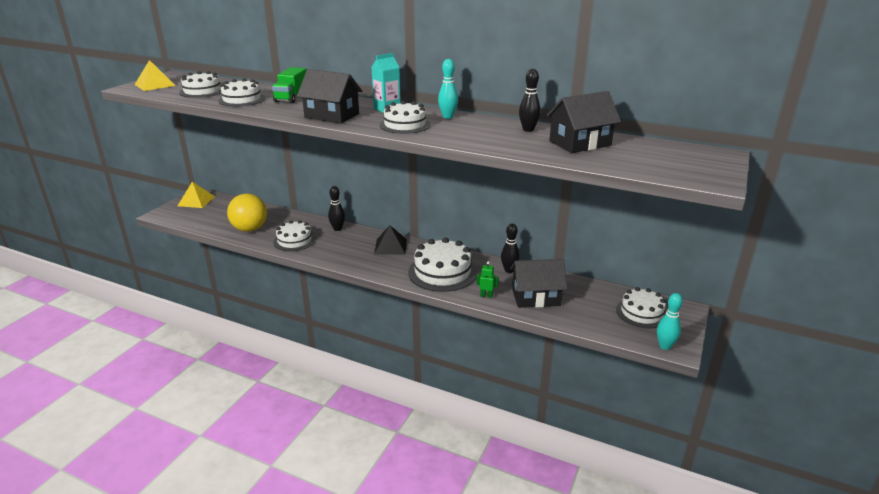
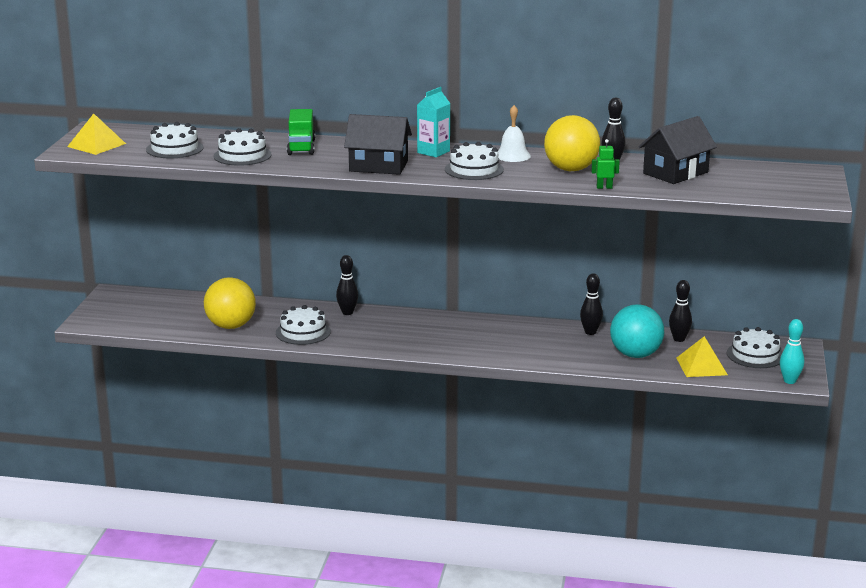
camera: 15 degrees left, 5 degrees down
(196, 201) = (119, 301): yellow pyramid -> yellow pyramid (701, 366)
(390, 246) = (431, 324): black pyramid -> none
(442, 272) = (514, 343): white cake -> none
(448, 117) = (512, 155): turquoise bowling pin -> white bell
(486, 296) = (580, 360): green robot -> green robot (604, 187)
(487, 132) = (571, 169): none -> yellow ball
(536, 297) = (635, 355): black house -> turquoise ball
(580, 287) = (679, 339): none -> black bowling pin

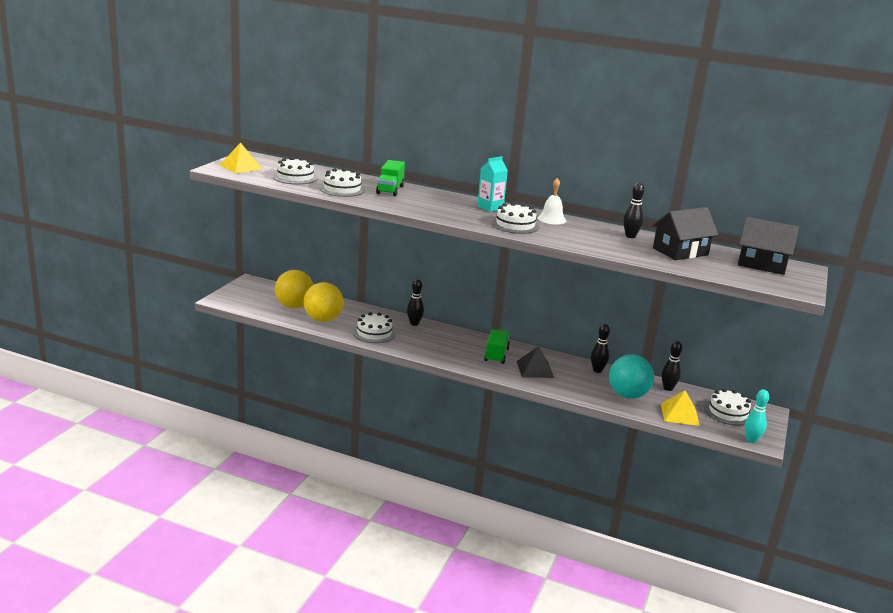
camera: 10 degrees right, 0 degrees up
(378, 166) = (441, 212): black house -> black house (762, 264)
(464, 334) = (496, 355): none -> green truck
(516, 343) = (535, 369): none -> black pyramid
(571, 169) = (594, 236): yellow ball -> yellow ball (294, 306)
(604, 187) = (615, 254): green robot -> none

